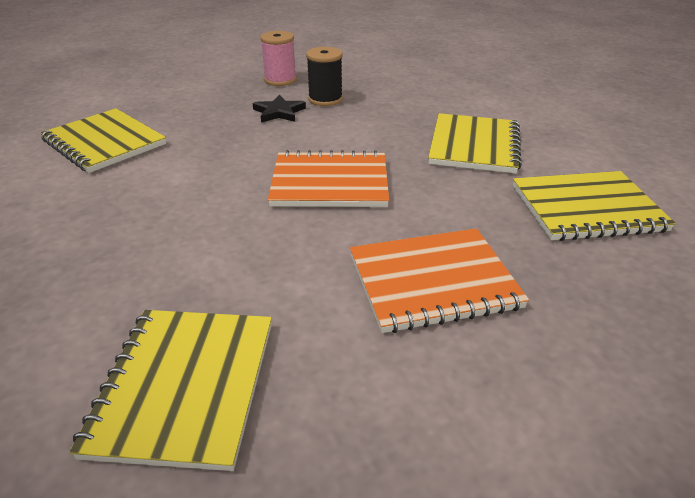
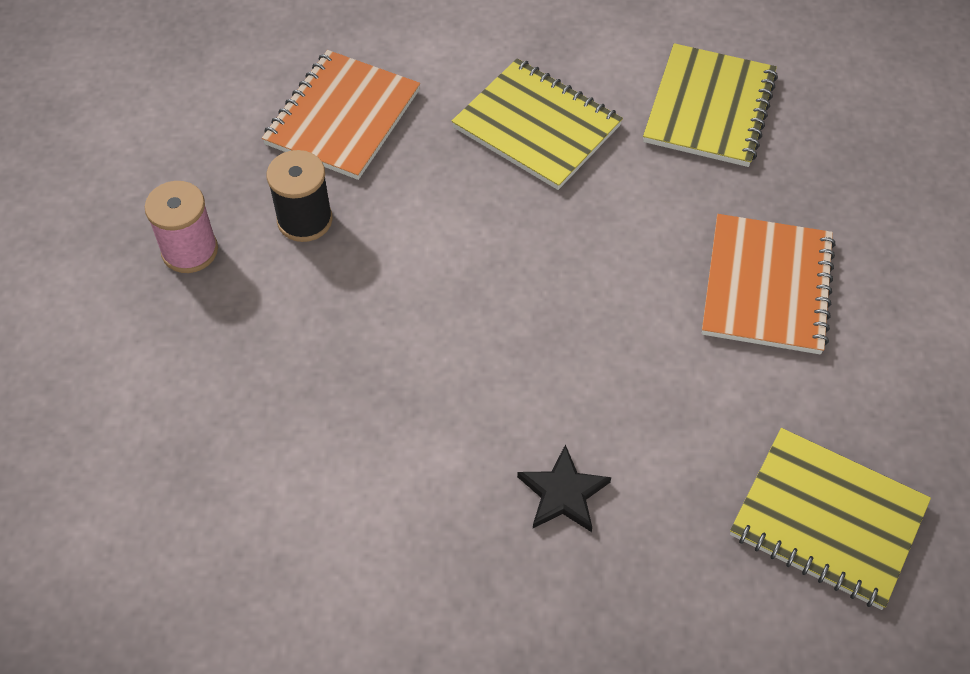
camera: 65 degrees left, 20 degrees up
(104, 143) = (286, 535): yellow notebook -> none
(279, 112) = (314, 290): black star -> black star (563, 493)
(330, 183) = (548, 301): orange notebook -> orange notebook (342, 117)

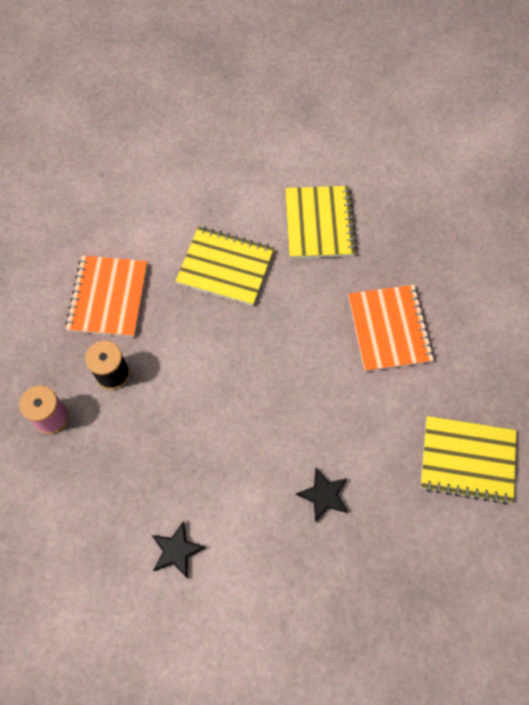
camera: 20 degrees left, 10 degrees up
(295, 495) = (176, 551): none -> black star

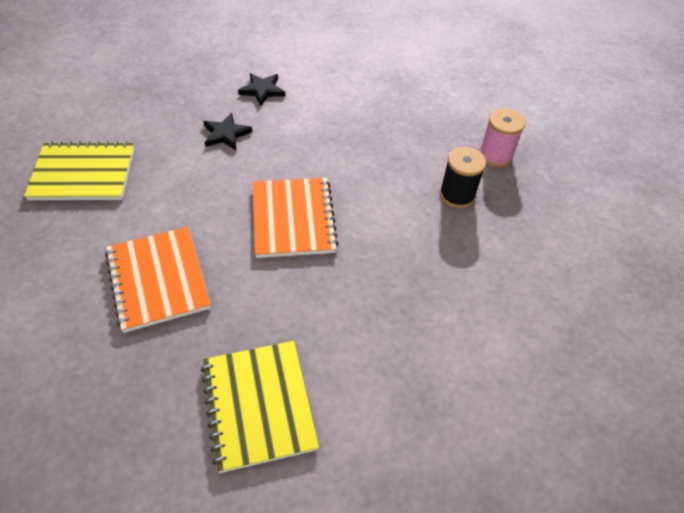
camera: 165 degrees right, 15 degrees down
(108, 297) = (500, 264): orange notebook -> orange notebook (293, 219)
(176, 551) = (345, 90): black star -> black star (262, 90)
(225, 267) = (375, 321): yellow notebook -> none

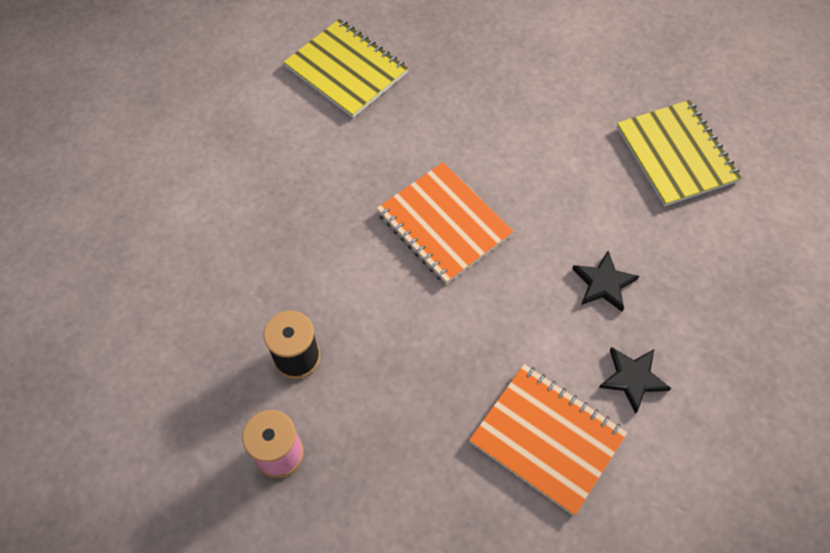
camera: 150 degrees right, 10 degrees up
(83, 173) = (676, 154): yellow notebook -> yellow notebook turned 75 degrees counterclockwise
(158, 280) = (503, 106): orange notebook -> orange notebook (547, 438)

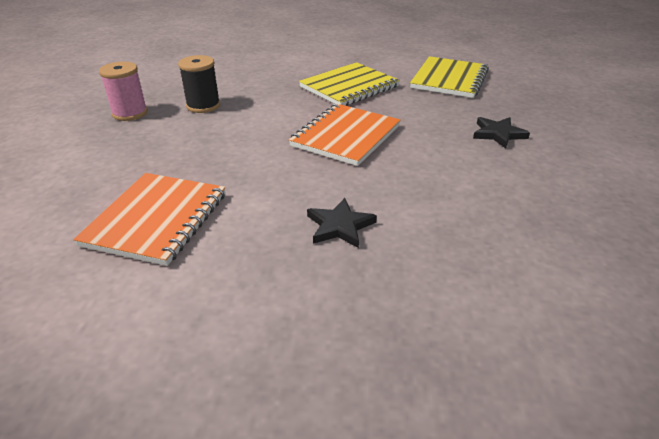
camera: 70 degrees right, 25 degrees down
(633, 378) = (236, 263): black star -> black star (498, 134)
(676, 154) = (547, 252): yellow notebook -> yellow notebook (349, 87)

